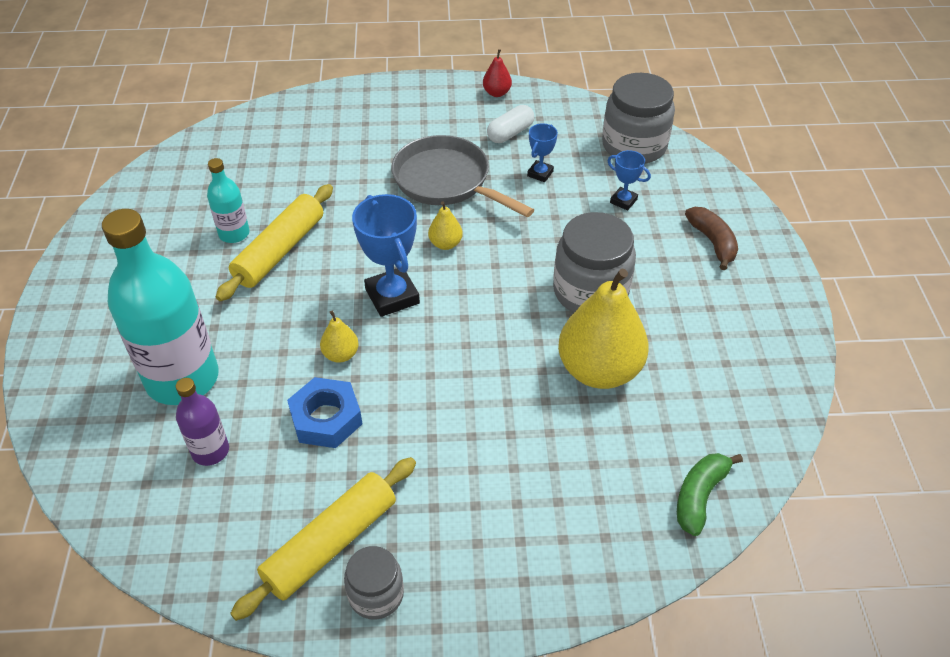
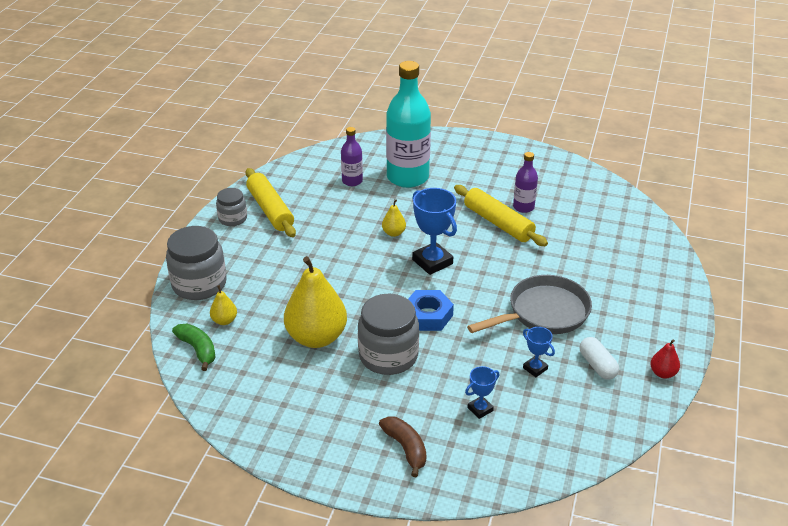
camera: 110 degrees right, 10 degrees down
(234, 233) = (523, 207): turquoise bottle -> purple bottle
(326, 418) = (349, 220): blue nut -> blue nut (428, 315)
(392, 296) = (432, 262): blue trophy -> blue trophy turned 60 degrees clockwise
(445, 244) = (472, 296): yellow pear -> yellow pear (224, 320)
(634, 146) = (554, 444): grey jar -> grey jar (199, 284)
(712, 242) = (406, 448): brown banana -> brown banana turned 120 degrees counterclockwise

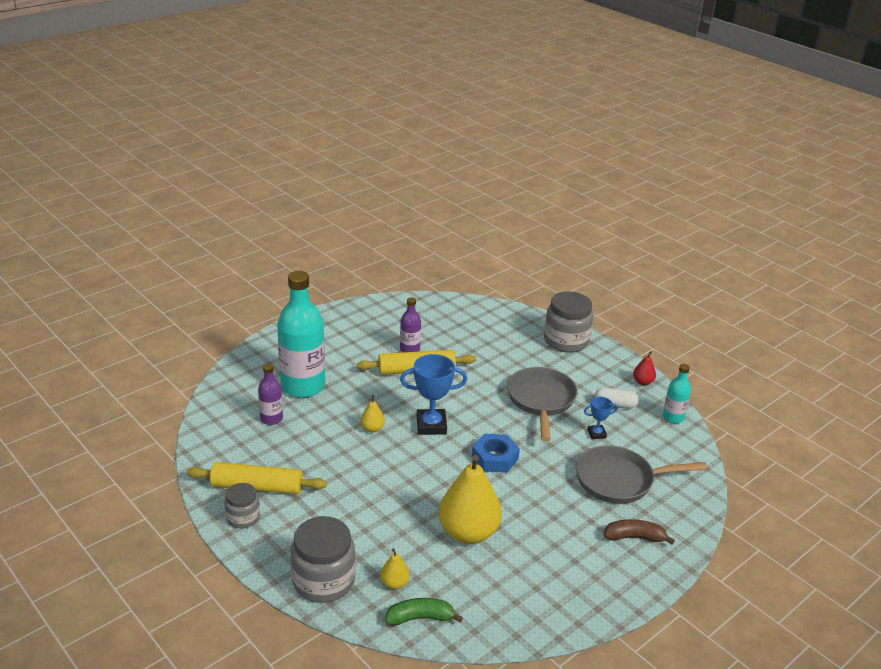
camera: 60 degrees left, 5 degrees down
(388, 356) = (525, 501): grey jar -> grey jar (566, 341)
(480, 409) = (619, 480): blue trophy -> grey pan
(627, 417) = (673, 417): none -> turquoise bottle

